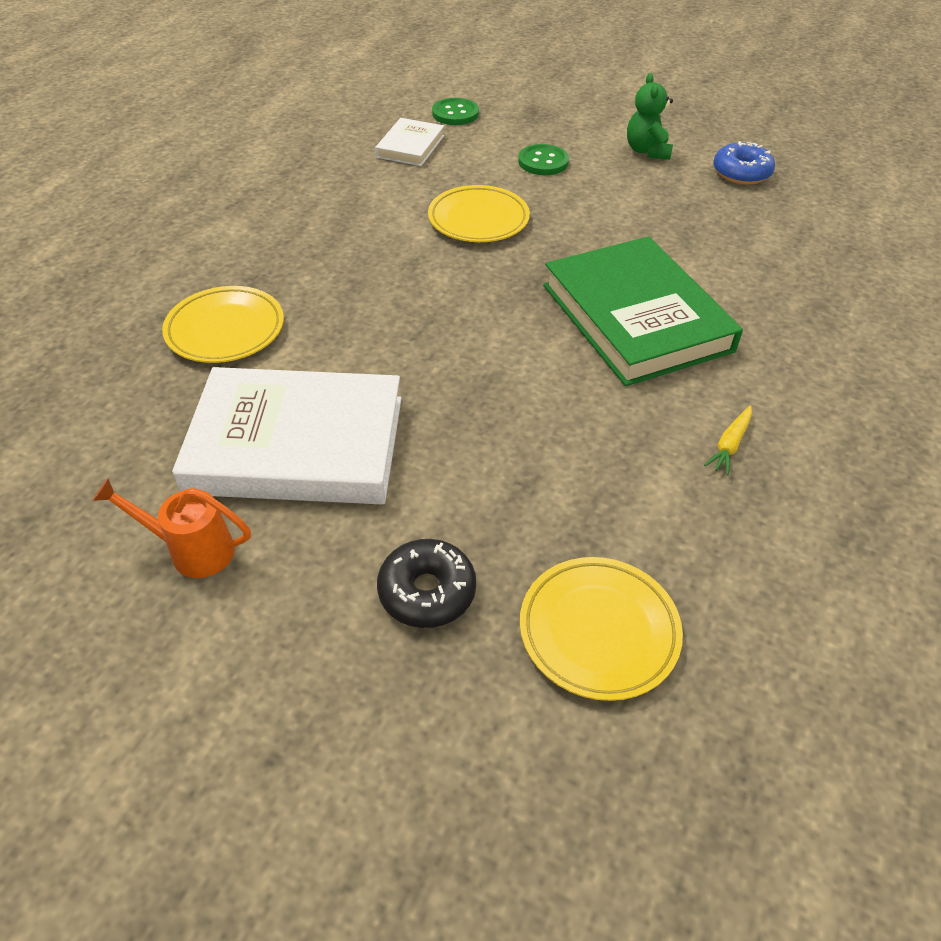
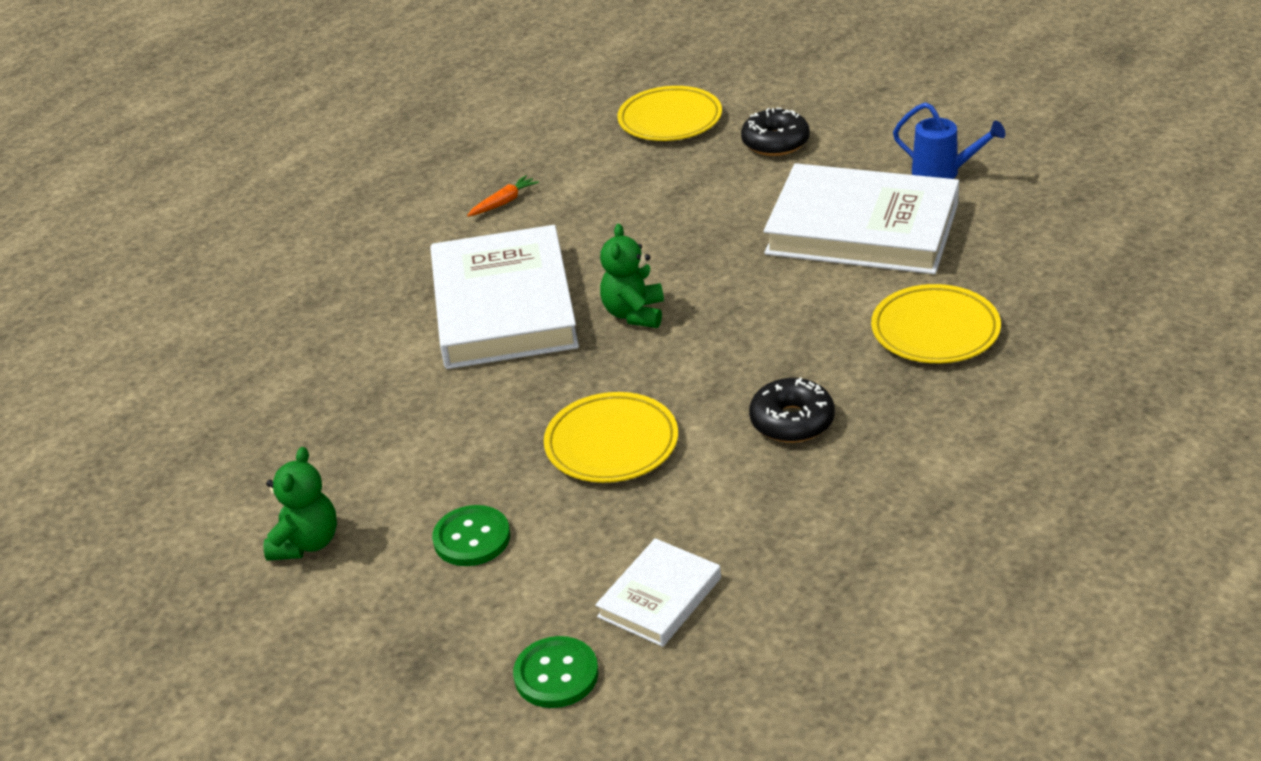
camera: 160 degrees left, 10 degrees down
(192, 550) = (943, 172): orange watering can -> blue watering can
(345, 246) = (792, 421): none -> black donut
(509, 321) = (634, 314): none -> green teddy bear
(635, 318) = (504, 306): green book -> white book
(729, 445) = (504, 202): yellow carrot -> orange carrot
(741, 173) = (215, 485): blue donut -> none

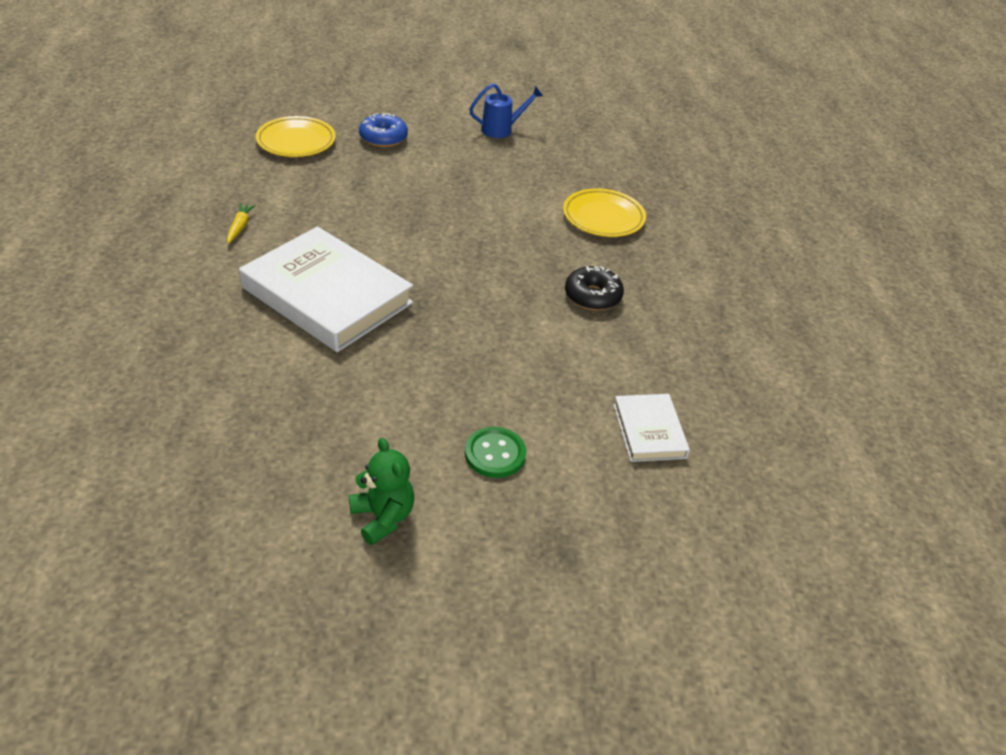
camera: 50 degrees left, 5 degrees up
(504, 202) = (240, 227): orange carrot -> yellow carrot
(556, 674) = (651, 509): green button -> none
(611, 444) = (508, 353): yellow plate -> none
(634, 314) = (422, 268): green teddy bear -> none
(775, 142) = (383, 138): black donut -> blue donut
(862, 229) = (496, 174): white book -> none

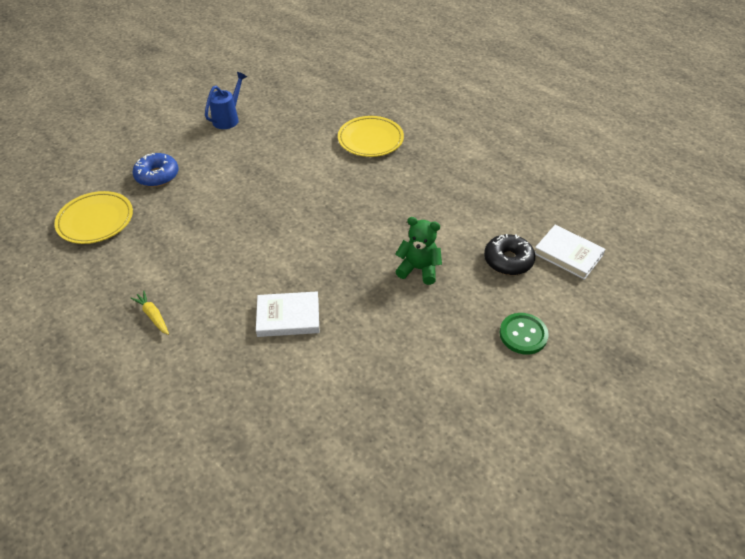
camera: 40 degrees left, 5 degrees up
(327, 295) = (288, 317): white book -> white book, size x0.49
(383, 517) = (527, 428): green teddy bear -> green teddy bear (418, 269)
(592, 296) = (434, 195): black donut -> black donut (508, 260)

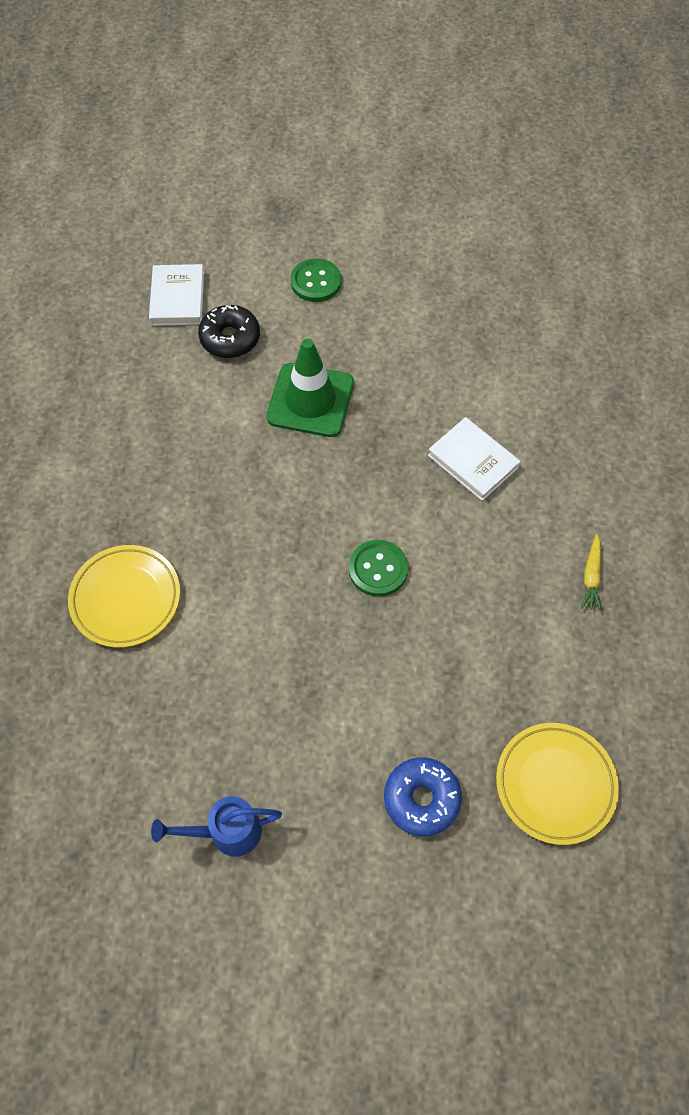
camera: 130 degrees left, 15 degrees up
(276, 229) = (378, 569): none -> green button
(418, 269) = (310, 400): green teddy bear -> green traffic cone

